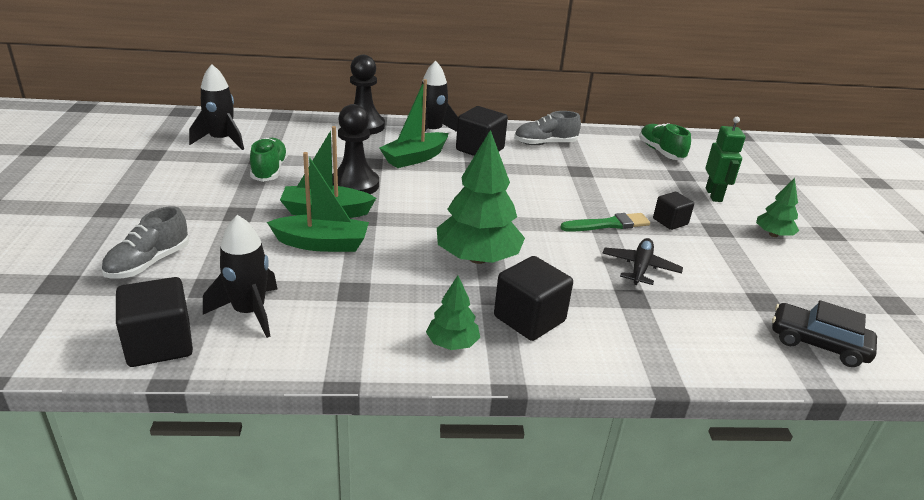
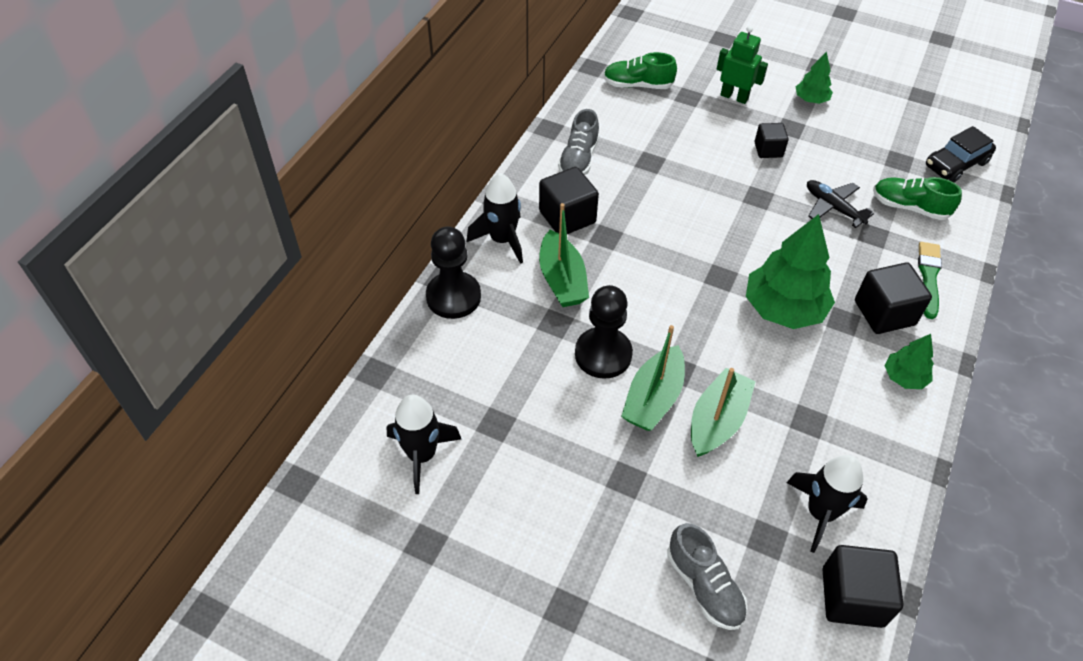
camera: 60 degrees left, 20 degrees up
(269, 170) = (532, 424): green shoe -> green shoe (909, 207)
(608, 224) = (758, 192): green brush -> green brush (929, 277)

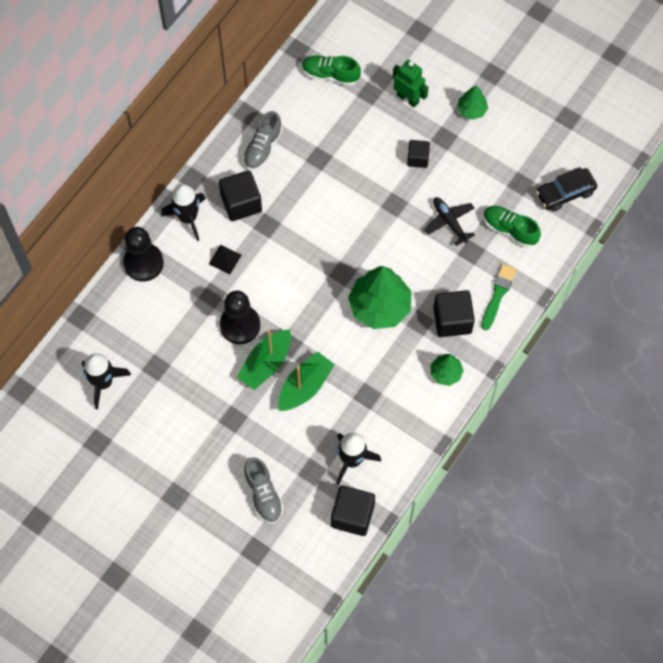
camera: 10 degrees right, 15 degrees up
(562, 280) = (225, 259): green boat -> black pyramid

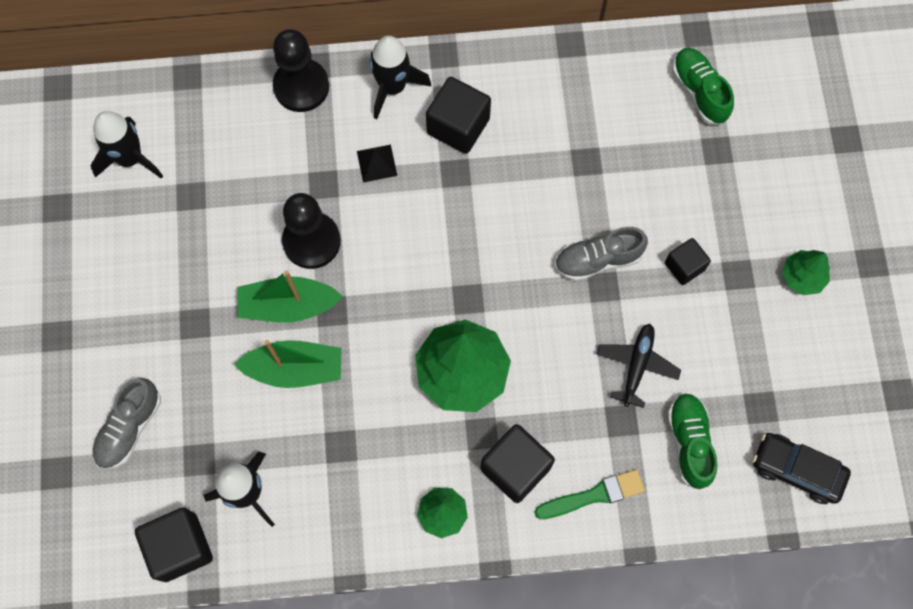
camera: 50 degrees right, 5 degrees up
(263, 148) = (544, 95): grey shoe -> grey shoe (597, 260)
(408, 98) = (749, 196): green robot -> none

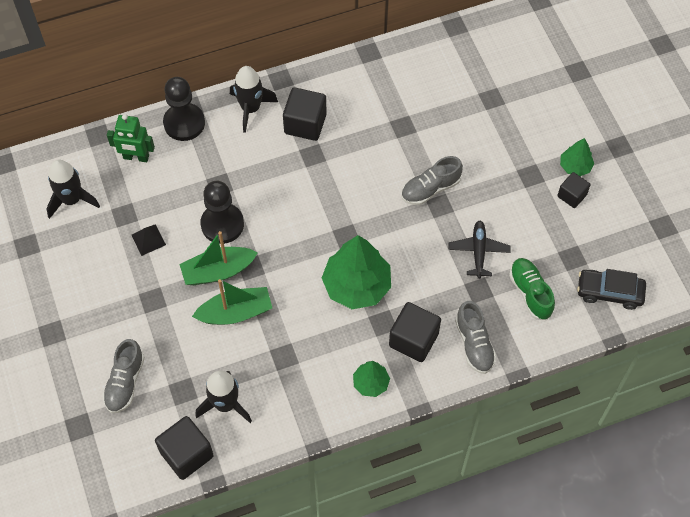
camera: 15 degrees left, 10 degrees down
(227, 119) = (136, 157): none -> green robot
(376, 163) = (254, 161): black pyramid -> black pyramid (148, 239)
(594, 495) = (474, 344): green brush -> grey shoe
(684, 266) = (492, 179): black cube -> black cube (572, 195)
(699, 91) = (468, 63): green shoe -> none

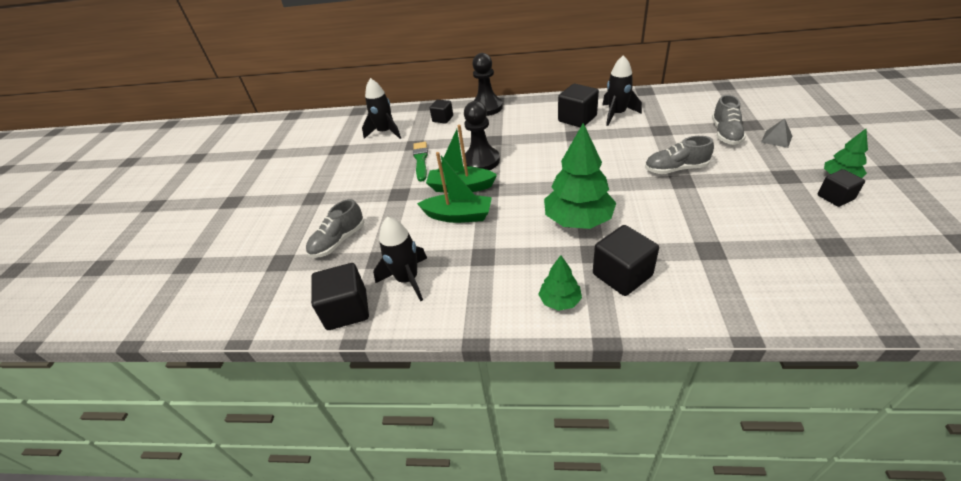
camera: 30 degrees right, 20 degrees down
(136, 157) = (443, 119): green robot -> black cube
(148, 239) = (421, 160): black pyramid -> green brush
(251, 108) = (539, 107): black rocket -> black rocket (617, 114)
(474, 344) = (694, 296): grey shoe -> grey shoe (725, 133)
(478, 251) = (716, 219): black plane -> none
(518, 118) = (776, 139): none -> grey pyramid
(530, 293) = (775, 265): green shoe -> none
(609, 292) = (888, 288): black car -> none

